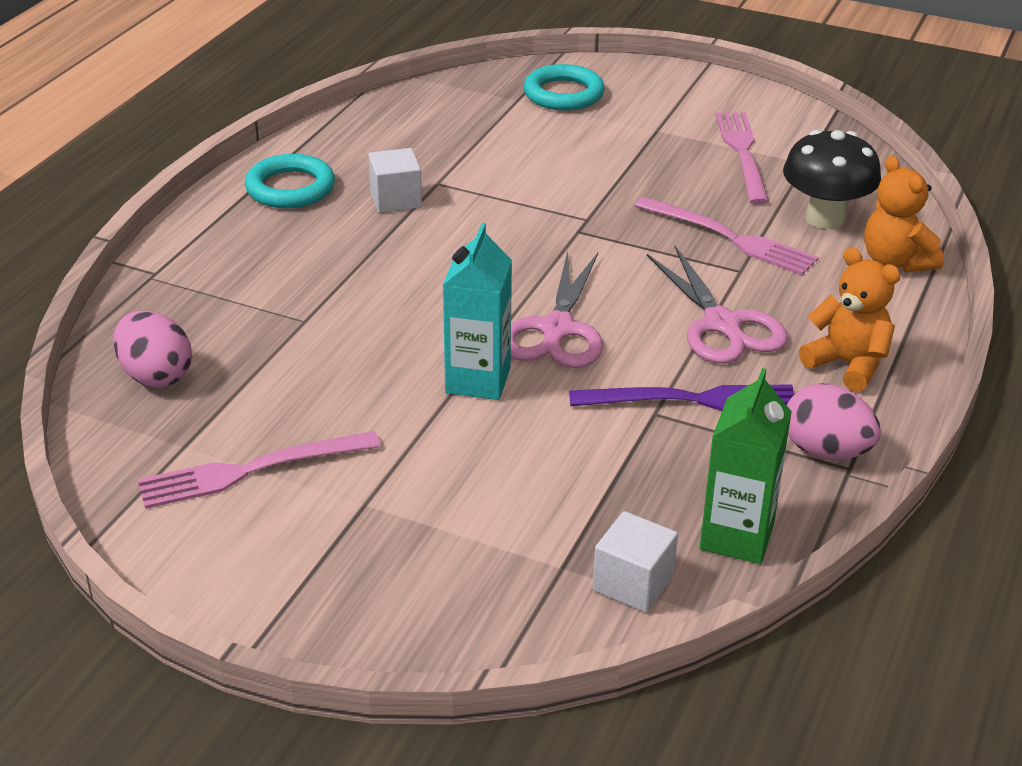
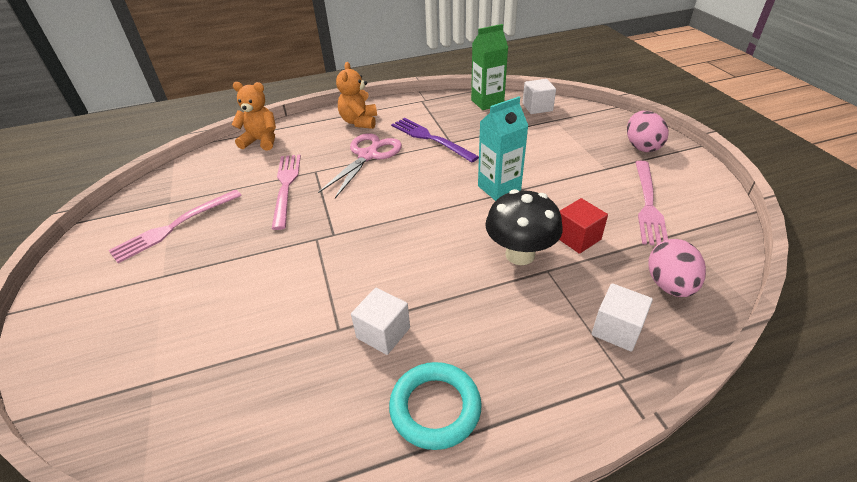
camera: 130 degrees left, 5 degrees up
(185, 307) = (617, 329): none -> white cube
(250, 470) = (648, 205): pink fork -> pink fork turned 75 degrees clockwise
(305, 372) = (577, 238): none -> red cube
(557, 330) = (432, 190): pink scissors -> none
(563, 94) = (123, 359): turquoise ring -> none
(824, 218) = (236, 171): black mushroom -> black mushroom (520, 254)
(826, 451) = (419, 106): pink egg -> pink egg (641, 146)
(896, 262) = (261, 141): orange teddy bear -> orange teddy bear turned 105 degrees counterclockwise

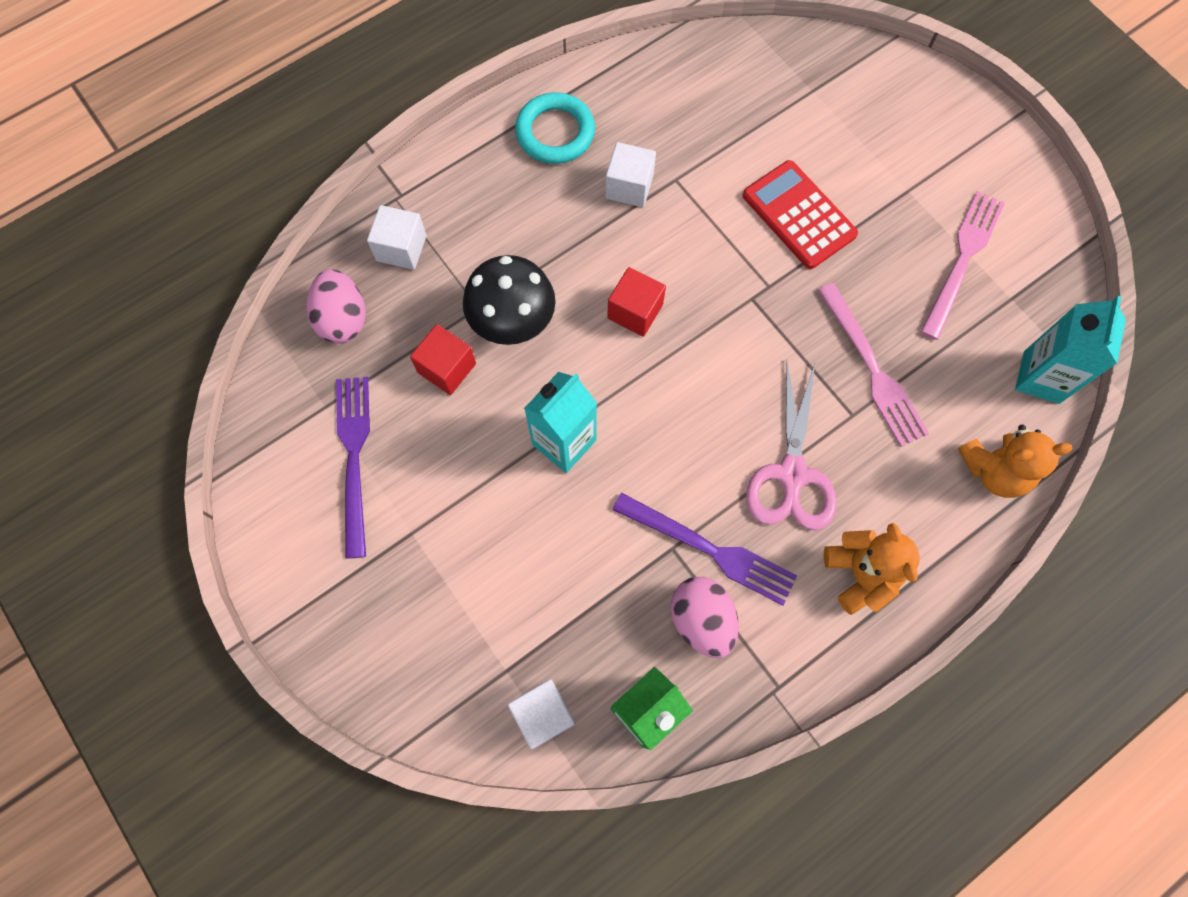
camera: 160 degrees right, 30 degrees up
(197, 167) = (1041, 377): none -> turquoise carton
(258, 277) = (798, 215): none -> red calculator
(422, 243) = (635, 311): none -> red cube
(641, 146) = (352, 613): pink egg -> pink egg (701, 620)
(648, 205) = (354, 457): pink fork -> purple fork

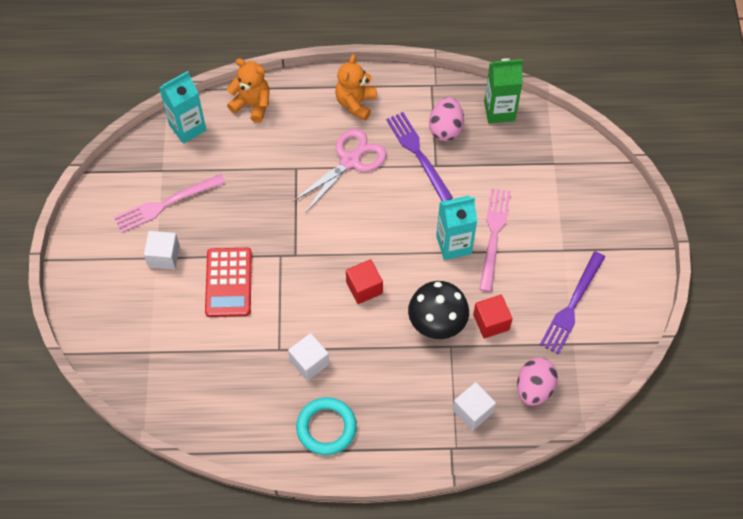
camera: 145 degrees left, 10 degrees down
(543, 714) = (547, 136): white cube -> white cube (164, 256)
(872, 369) = (266, 181): pink fork -> pink fork (494, 235)

